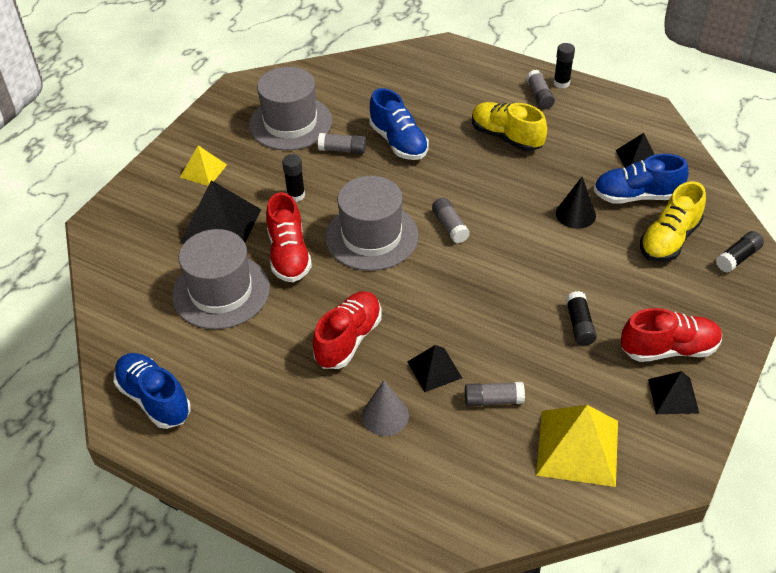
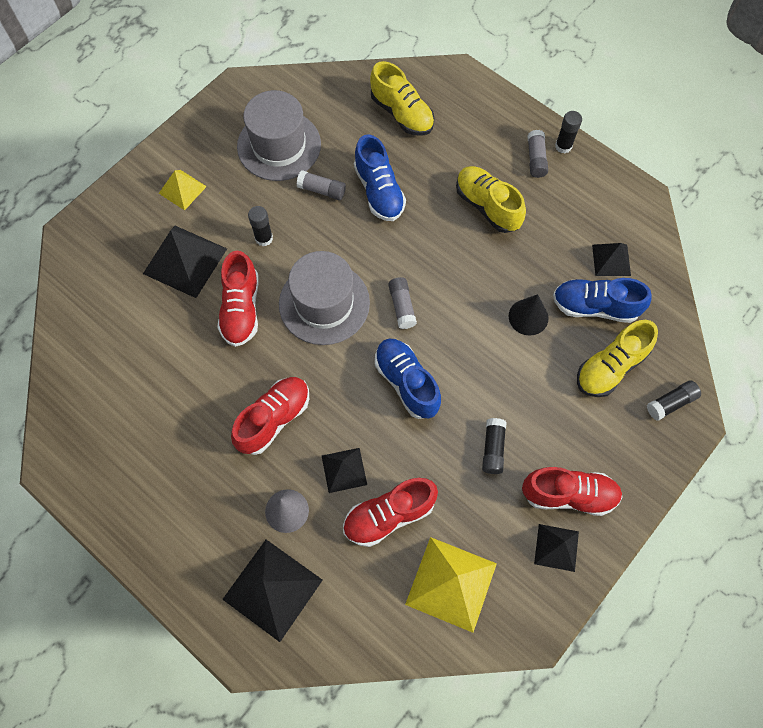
camera: 10 degrees right, 20 degrees up
(154, 399) = (86, 447): blue shoe -> blue shoe (406, 382)
(221, 291) = (169, 339): grey hat -> none
(391, 489) = (272, 589): none -> black pyramid
(402, 82) = (402, 113): none -> yellow shoe
(493, 400) = (389, 515): grey glue stick -> red shoe

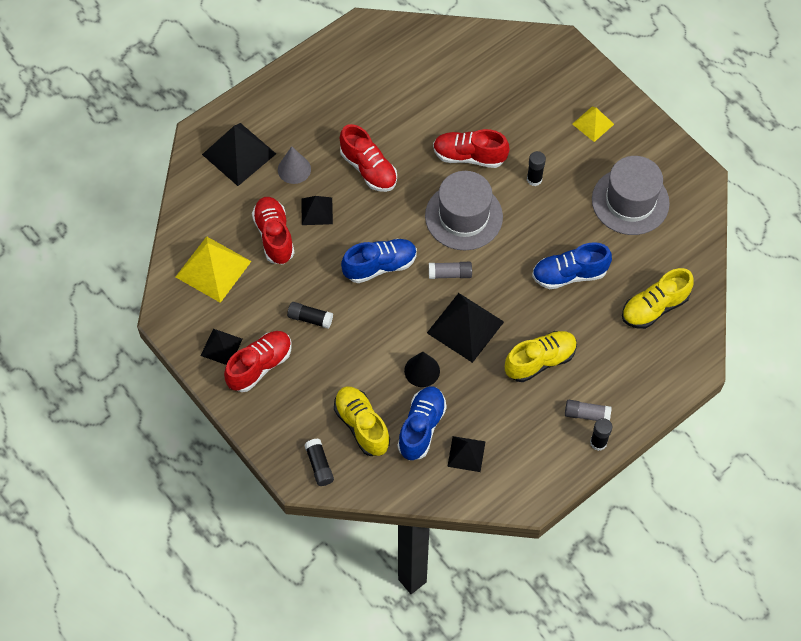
camera: 100 degrees right, 5 degrees down
(185, 261) = (521, 120): black pyramid -> black pyramid (465, 327)
(322, 190) = (577, 229): grey glue stick -> none
(569, 495) = (260, 366): red shoe -> red shoe turned 150 degrees counterclockwise

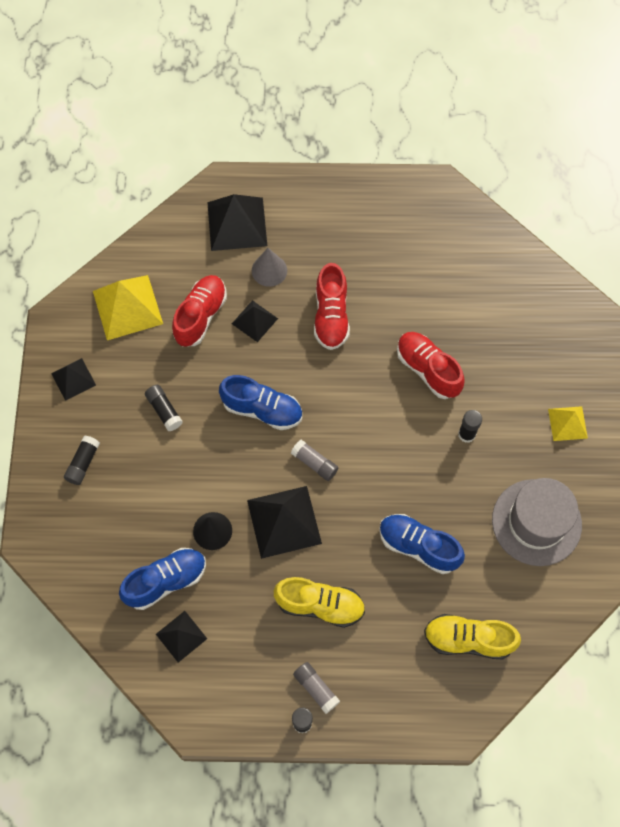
camera: 40 degrees right, 5 degrees up
(260, 366) = (88, 419): red shoe -> none
(319, 465) = (55, 545): black glue stick -> black glue stick (83, 463)
(362, 425) = (120, 538): yellow shoe -> none
(463, 216) = (373, 420): grey hat -> none

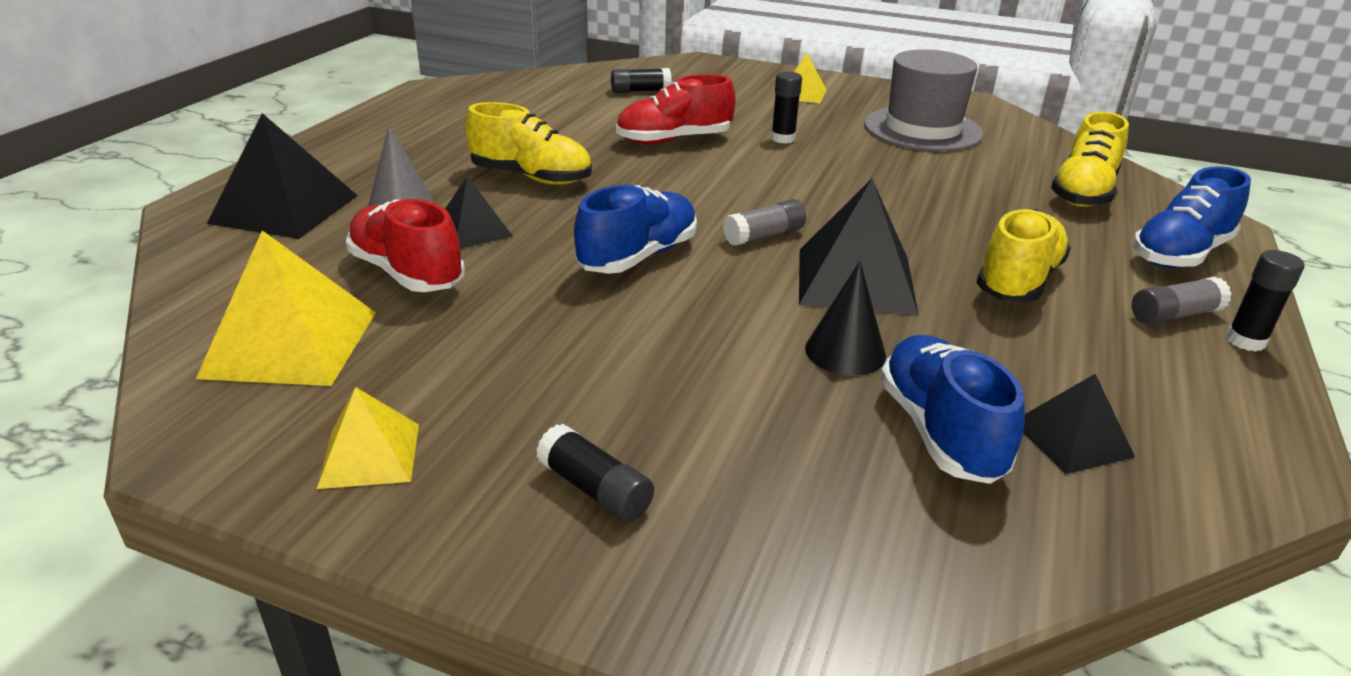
camera: 70 degrees left, 35 degrees down
(73, 379) = (369, 455): black pyramid -> yellow pyramid
(164, 410) = (557, 350): black glue stick -> black glue stick (640, 91)
(331, 316) = (531, 177): red shoe -> yellow shoe
(418, 546) = (935, 194): blue shoe -> blue shoe (1180, 254)

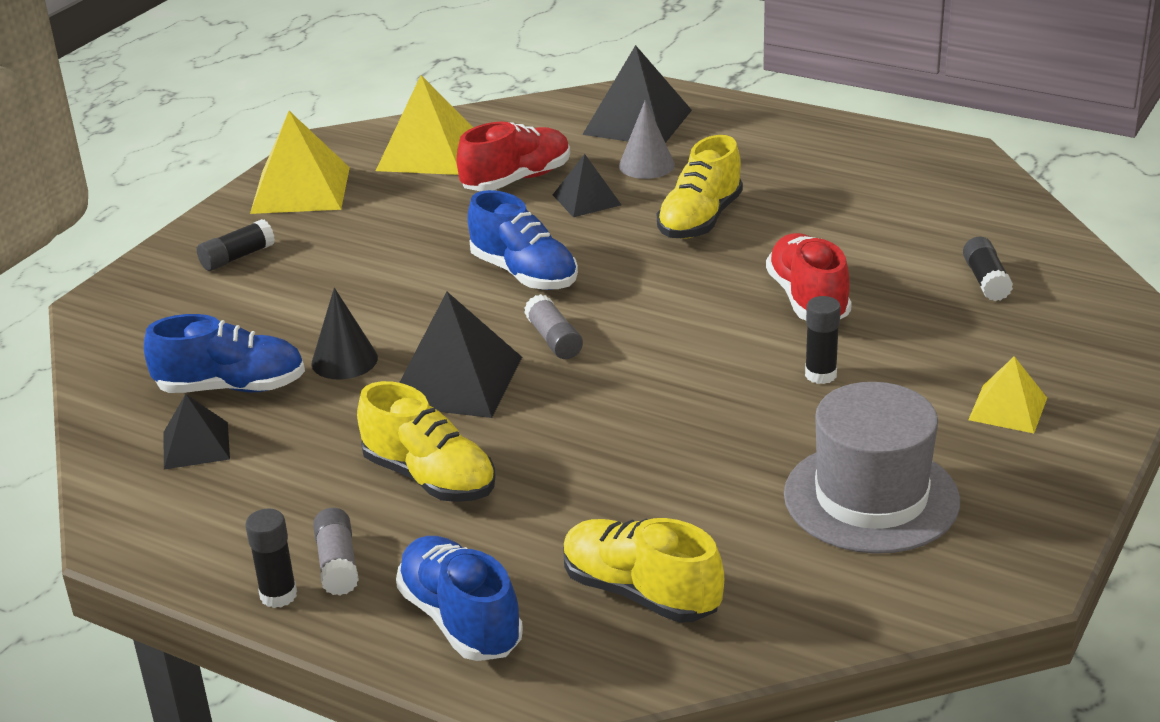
camera: 100 degrees right, 0 degrees up
(369, 455) = (300, 190): yellow pyramid -> yellow pyramid, size x1.74

